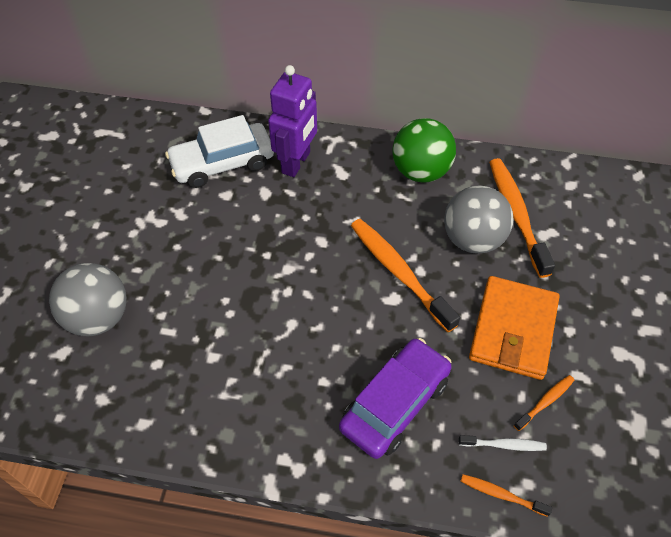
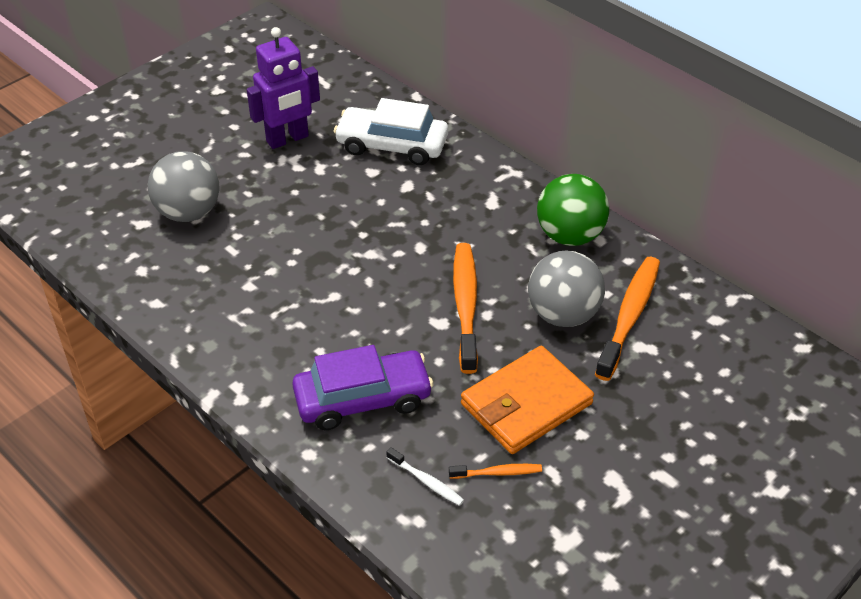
camera: 35 degrees right, 10 degrees down
(296, 163) = (458, 175): purple robot -> purple robot (287, 139)
(501, 494) = (387, 513): orange toothbrush -> none

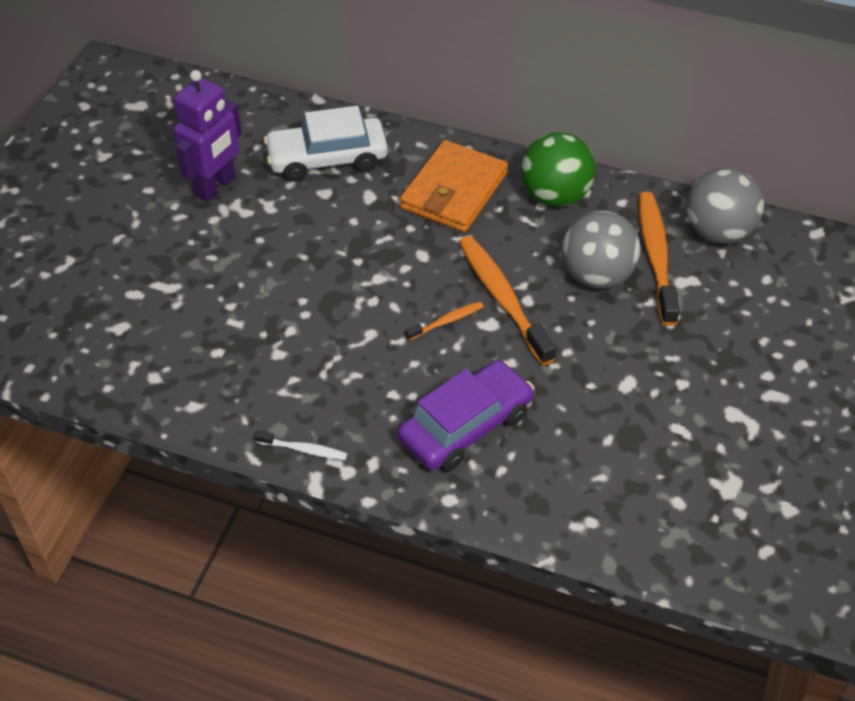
camera: 25 degrees left, 5 degrees up
(188, 212) = (163, 299): grey ball -> grey ball (718, 232)
(426, 481) = (575, 482): white toothbrush -> white toothbrush (303, 450)
(498, 473) = (633, 448): orange toothbrush -> orange toothbrush (446, 321)
(526, 404) = (617, 373): orange wallet -> orange wallet (454, 191)

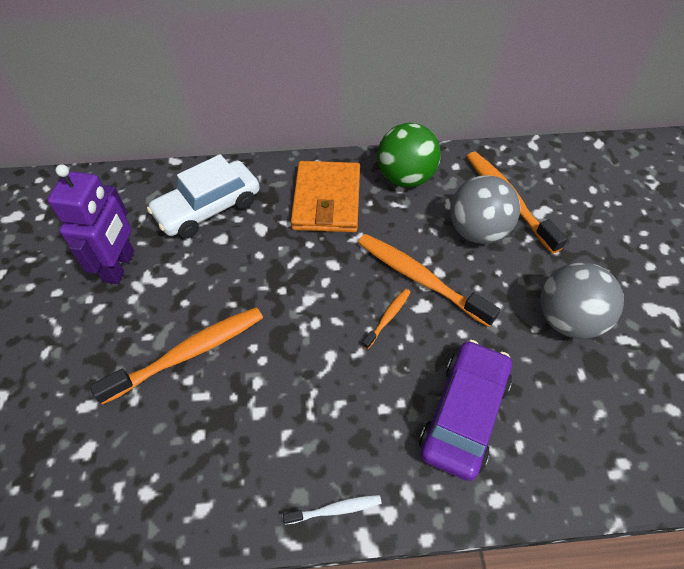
camera: 25 degrees left, 5 degrees up
(242, 284) = (189, 353): none -> orange toothbrush
(718, 232) = (536, 165): grey ball -> grey ball (567, 319)

